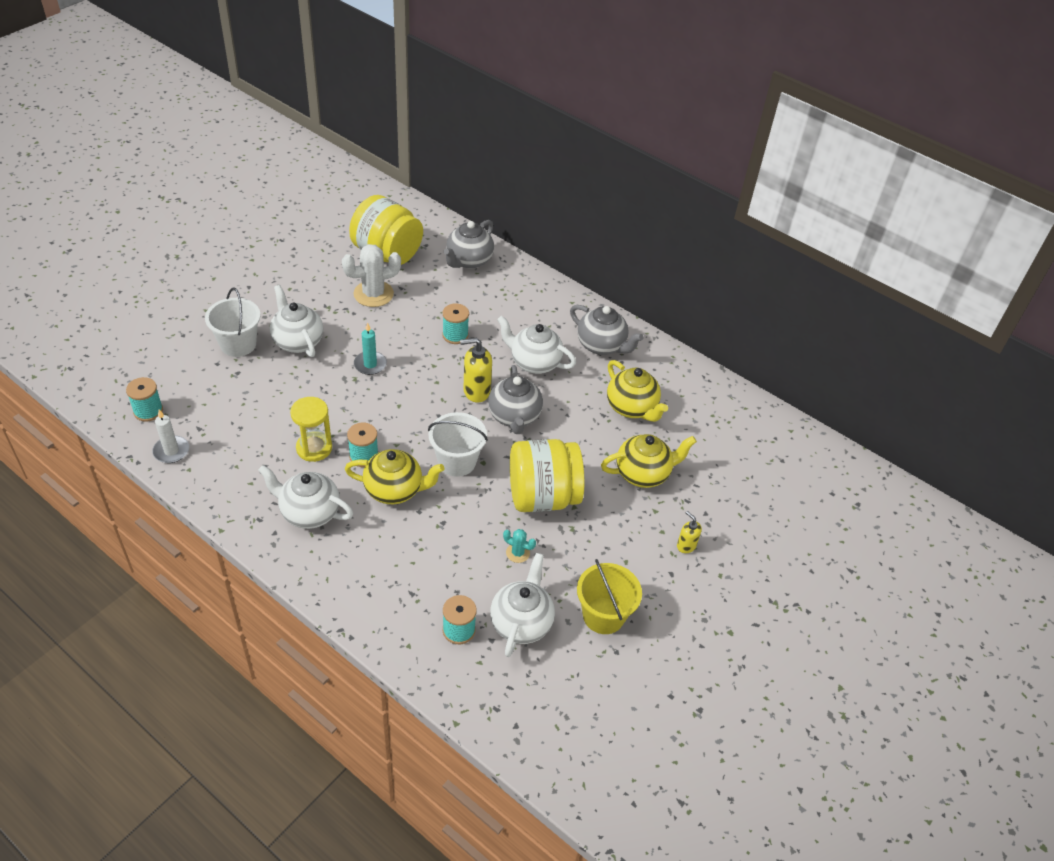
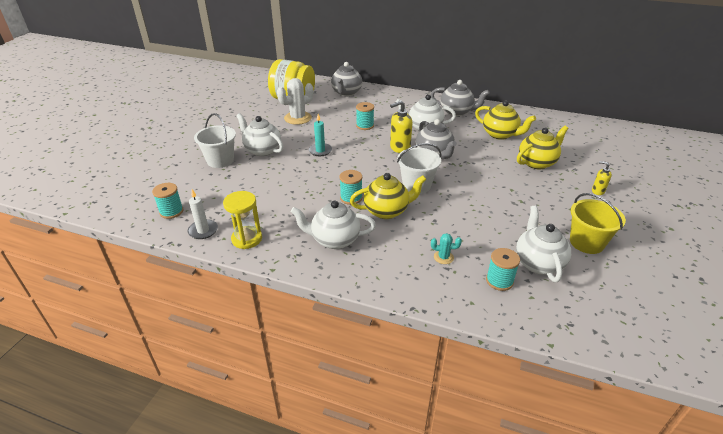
camera: 15 degrees left, 10 degrees down
(314, 448) = (312, 202): yellow hourglass -> yellow hourglass (247, 239)
(518, 553) = (499, 223): turquoise cactus -> turquoise cactus (443, 257)
(542, 496) = (487, 189): yellow jar -> none

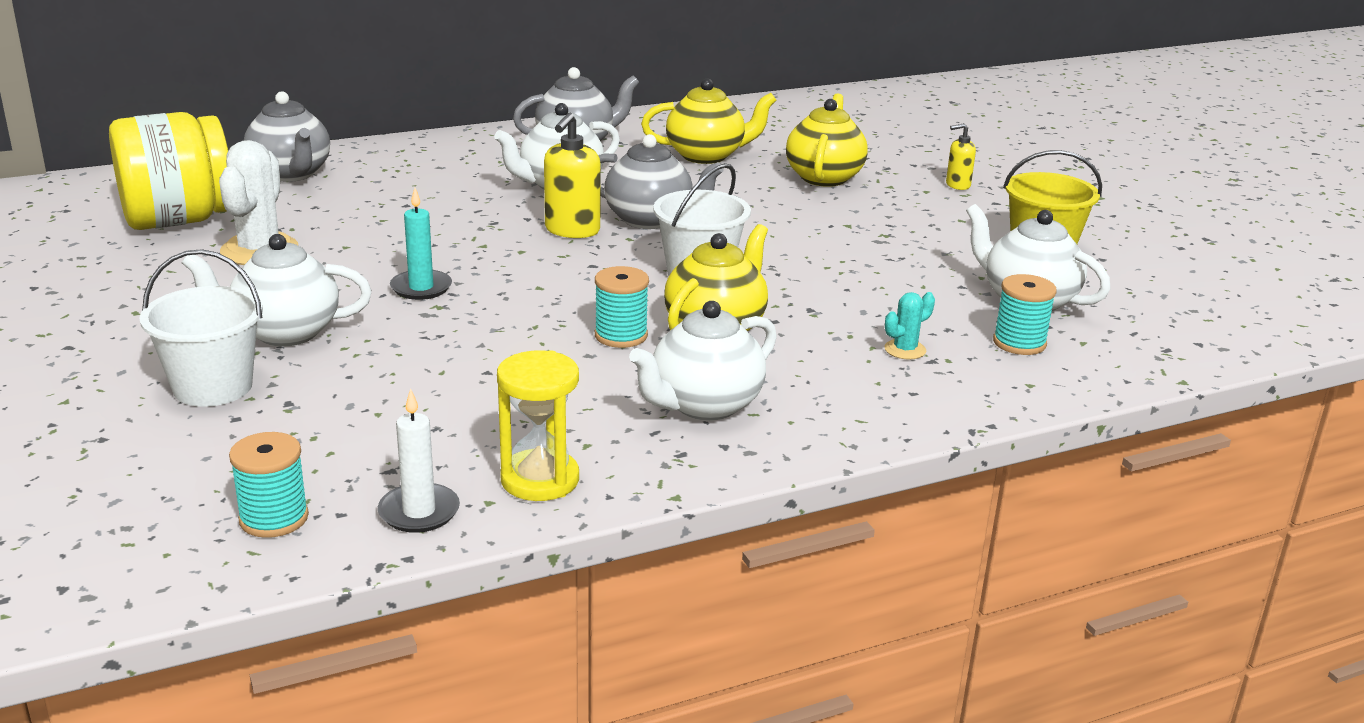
camera: 45 degrees left, 10 degrees down
(365, 126) = (438, 217): turquoise spool -> none

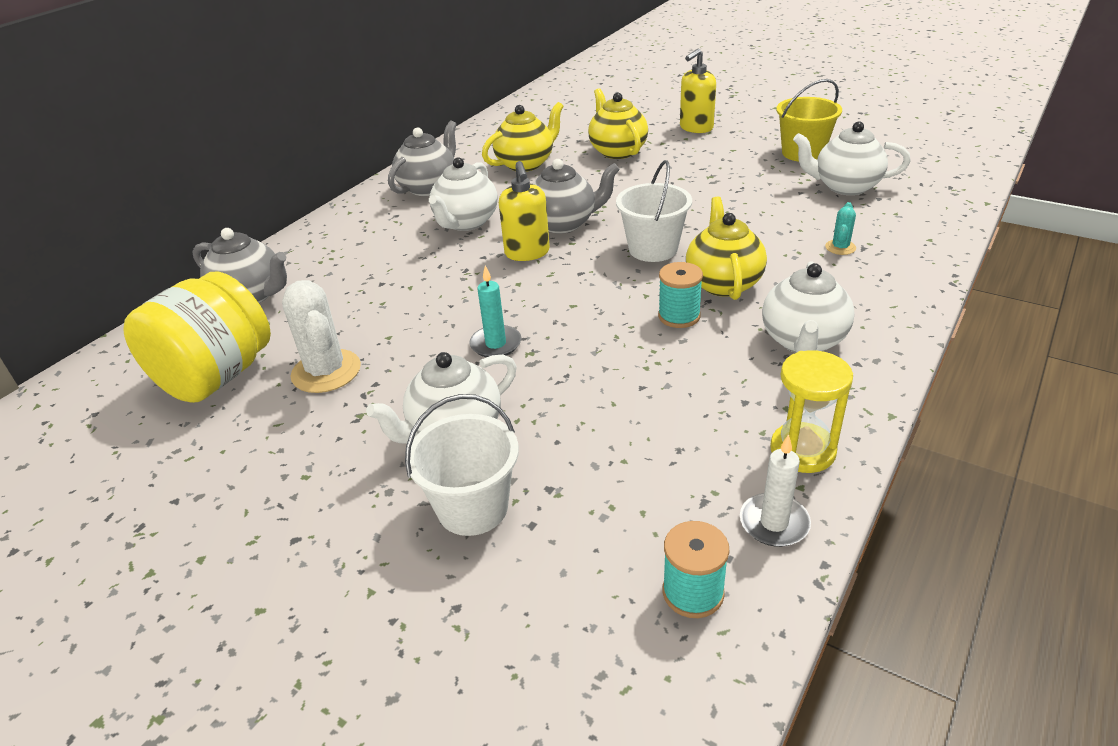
camera: 30 degrees left, 10 degrees up
(957, 185) = (696, 128): yellow soap dispenser -> yellow soap dispenser, size x1.73
(1019, 343) = (884, 215): turquoise spool -> none

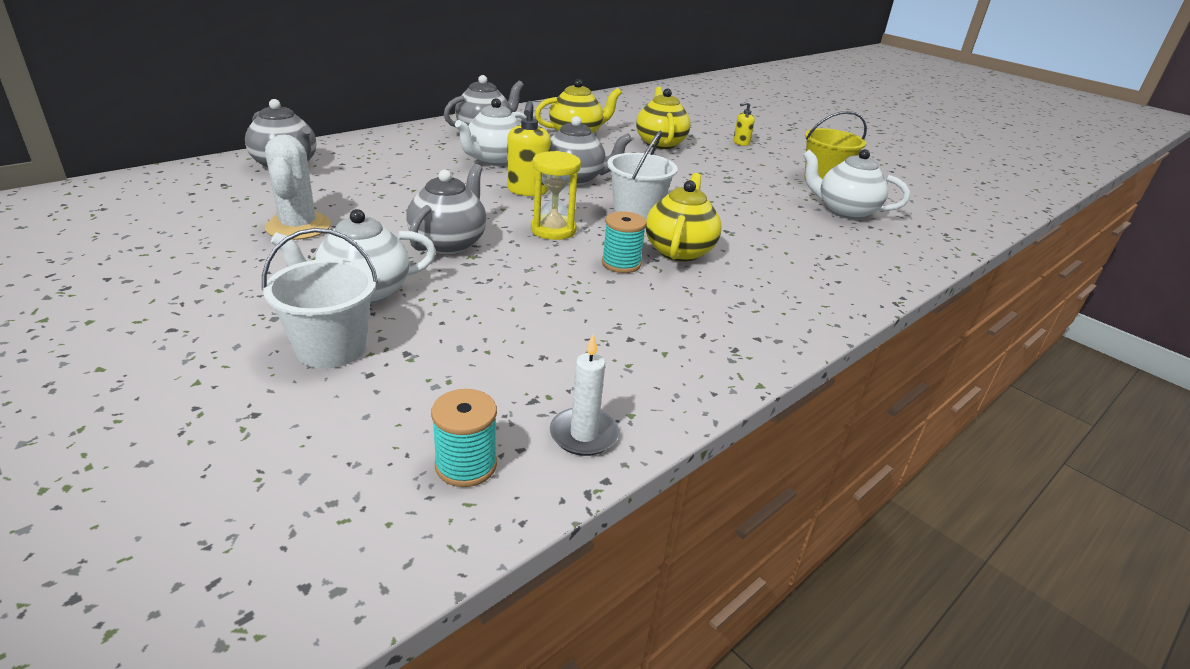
camera: 10 degrees right, 5 degrees down
(216, 376) = (213, 209): yellow jar -> none
(496, 344) = (449, 243): turquoise candle -> grey teapot
(696, 128) = (741, 143): yellow soap dispenser -> yellow soap dispenser, size x0.58
(802, 450) = (654, 388): yellow hourglass -> yellow hourglass (553, 230)
(803, 341) = (719, 309): white teapot -> none
(840, 247) = (807, 252): turquoise cactus -> none

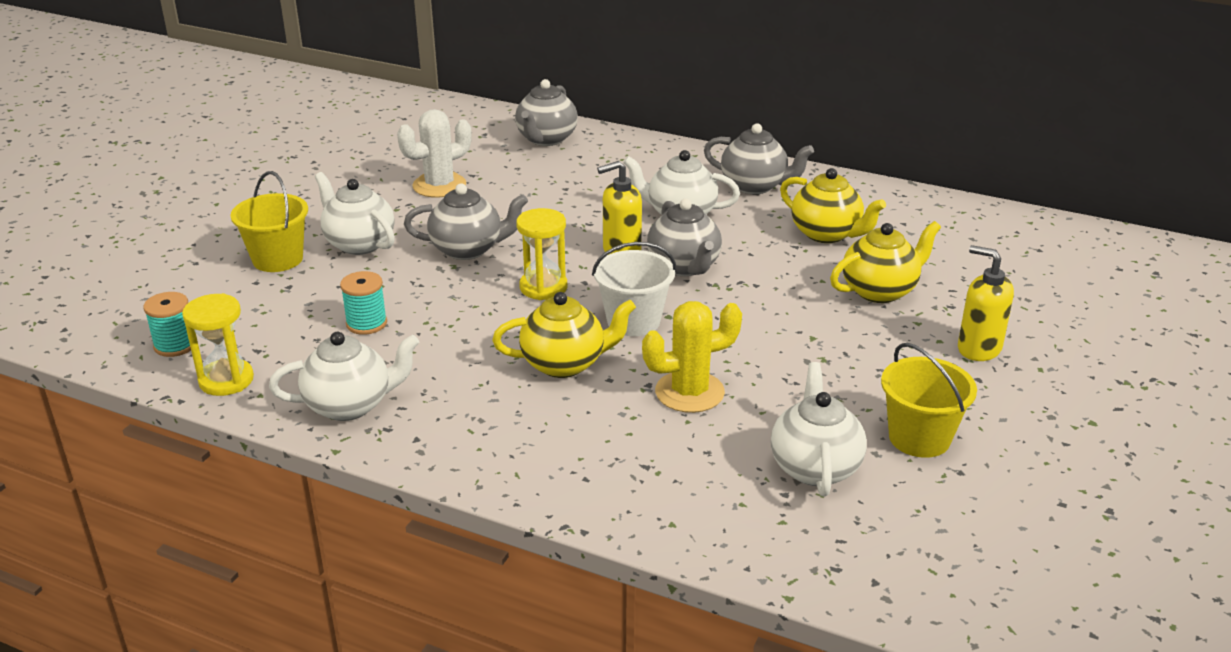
camera: 70 degrees right, 0 degrees up
(331, 348) = (278, 259): white bucket -> yellow bucket
(584, 434) = (226, 380): white candle -> yellow hourglass
(621, 264) = (504, 338): turquoise spool -> turquoise spool (366, 323)
(685, 361) = (350, 405): none -> white teapot
(741, 143) = (978, 349): yellow soap dispenser -> yellow soap dispenser, size x1.73
(744, 221) = (689, 392): none -> yellow cactus

